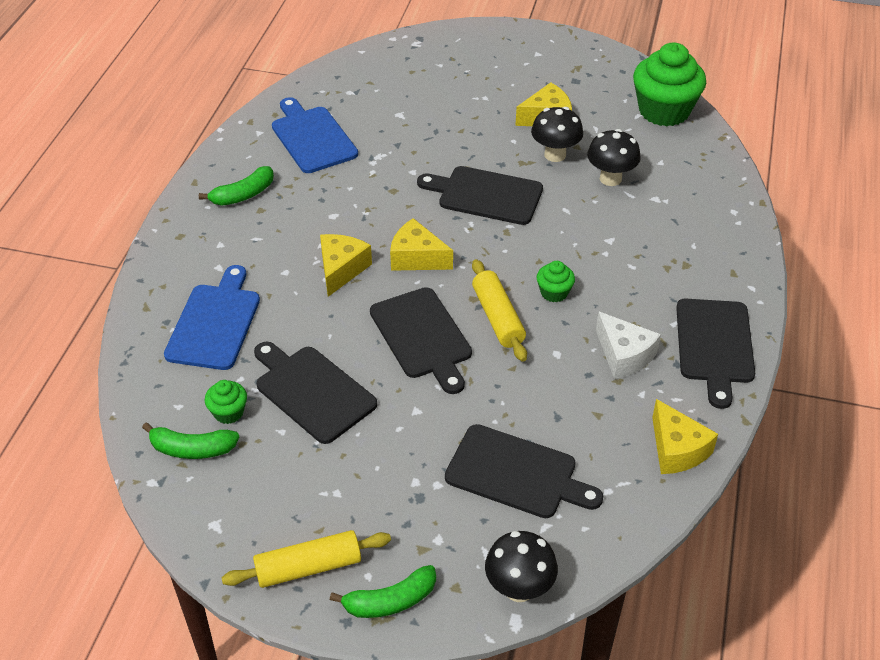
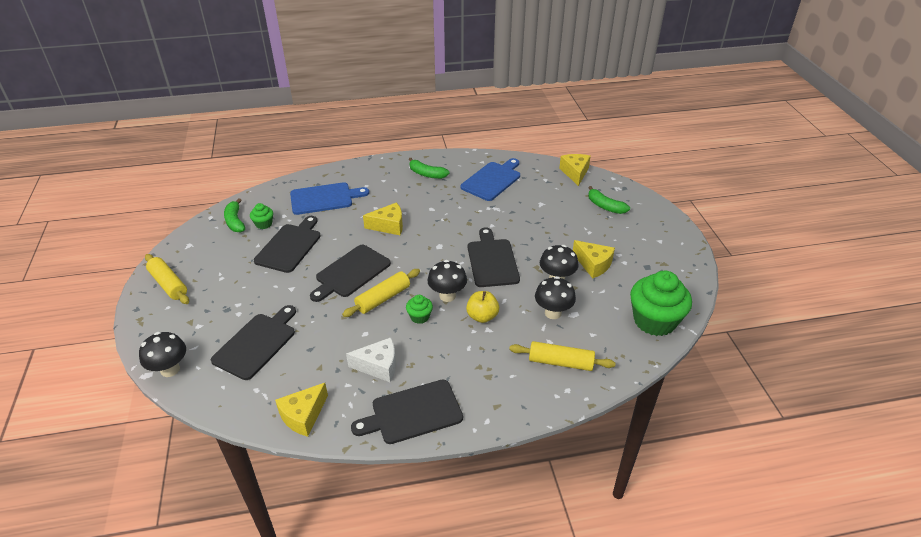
camera: 65 degrees right, 5 degrees down
(390, 601) = (152, 320): green banana -> green banana (605, 206)
(416, 258) = (416, 250): yellow cheese -> yellow cheese (575, 173)
(516, 473) = (257, 343): black cutting board -> black cutting board turned 150 degrees counterclockwise
(529, 256) = (447, 296): none -> black mushroom
(584, 237) = (482, 316): none -> yellow apple
(624, 355) = (378, 366): white cheese -> white cheese turned 120 degrees counterclockwise
(691, 201) = (560, 362): none -> yellow rolling pin

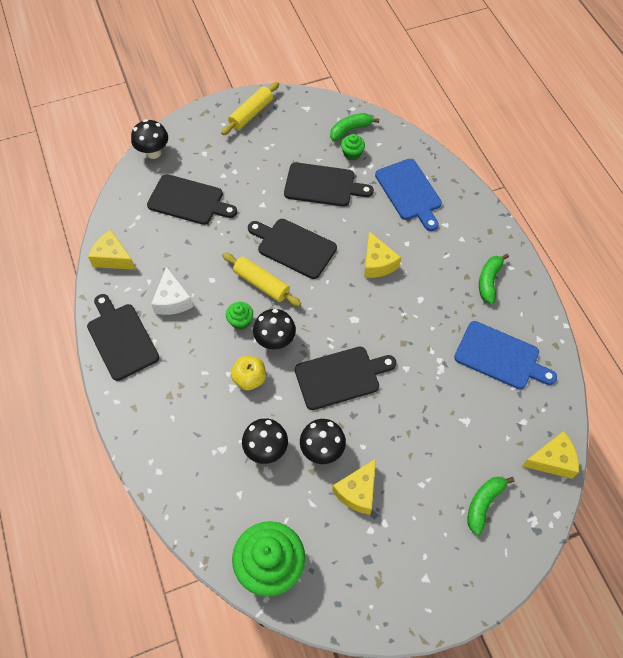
camera: 80 degrees right, 20 degrees up
(560, 362) = (194, 462): yellow rolling pin -> none

